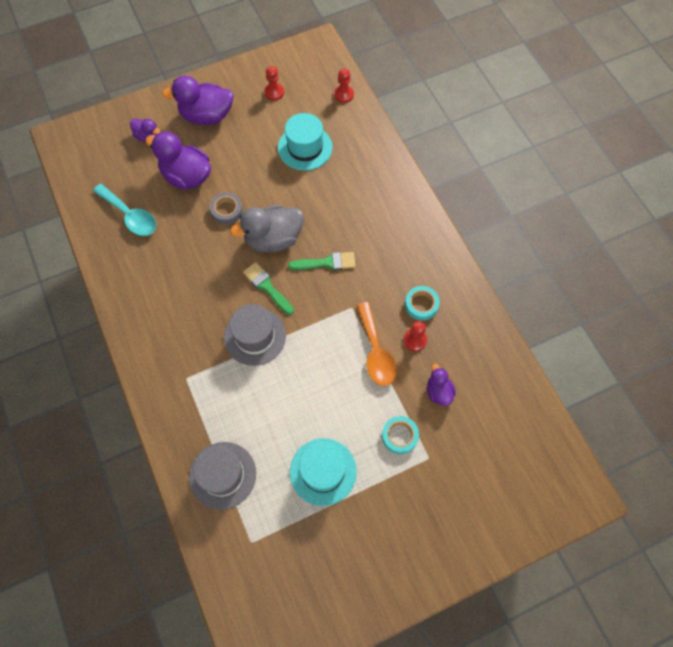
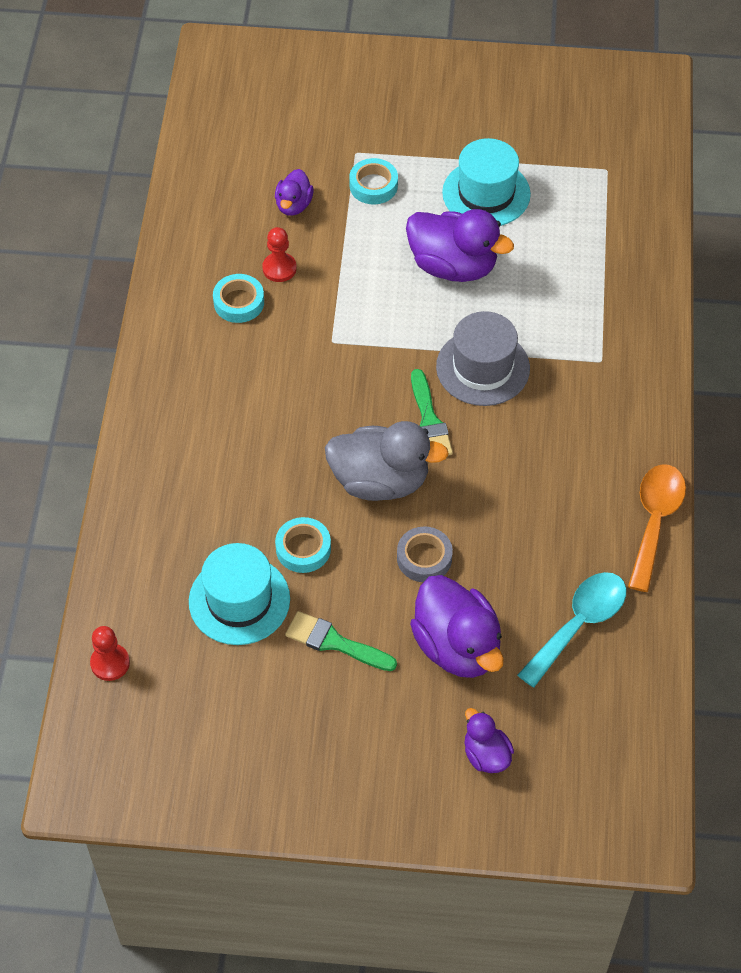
camera: 150 degrees left, 10 degrees down
(130, 216) = (579, 624): turquoise spoon -> turquoise spoon turned 60 degrees clockwise
(206, 116) = (365, 744): purple duck -> purple duck (453, 266)
(222, 475) = (607, 241): grey hat -> none
(274, 92) = (222, 730): red pawn -> none
(290, 186) = (303, 548): none -> turquoise tape
(326, 263) = (326, 412): green brush -> green brush (335, 642)
(376, 352) = (337, 278): orange spoon -> orange spoon (654, 521)

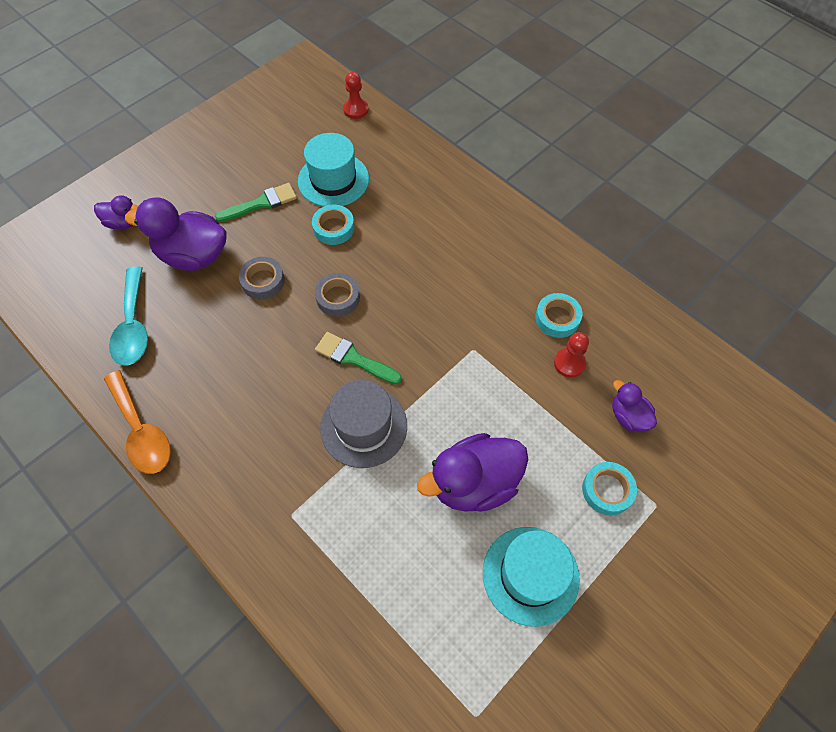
camera: 130 degrees right, 5 degrees up
(380, 481) = (338, 298): grey duck -> grey tape

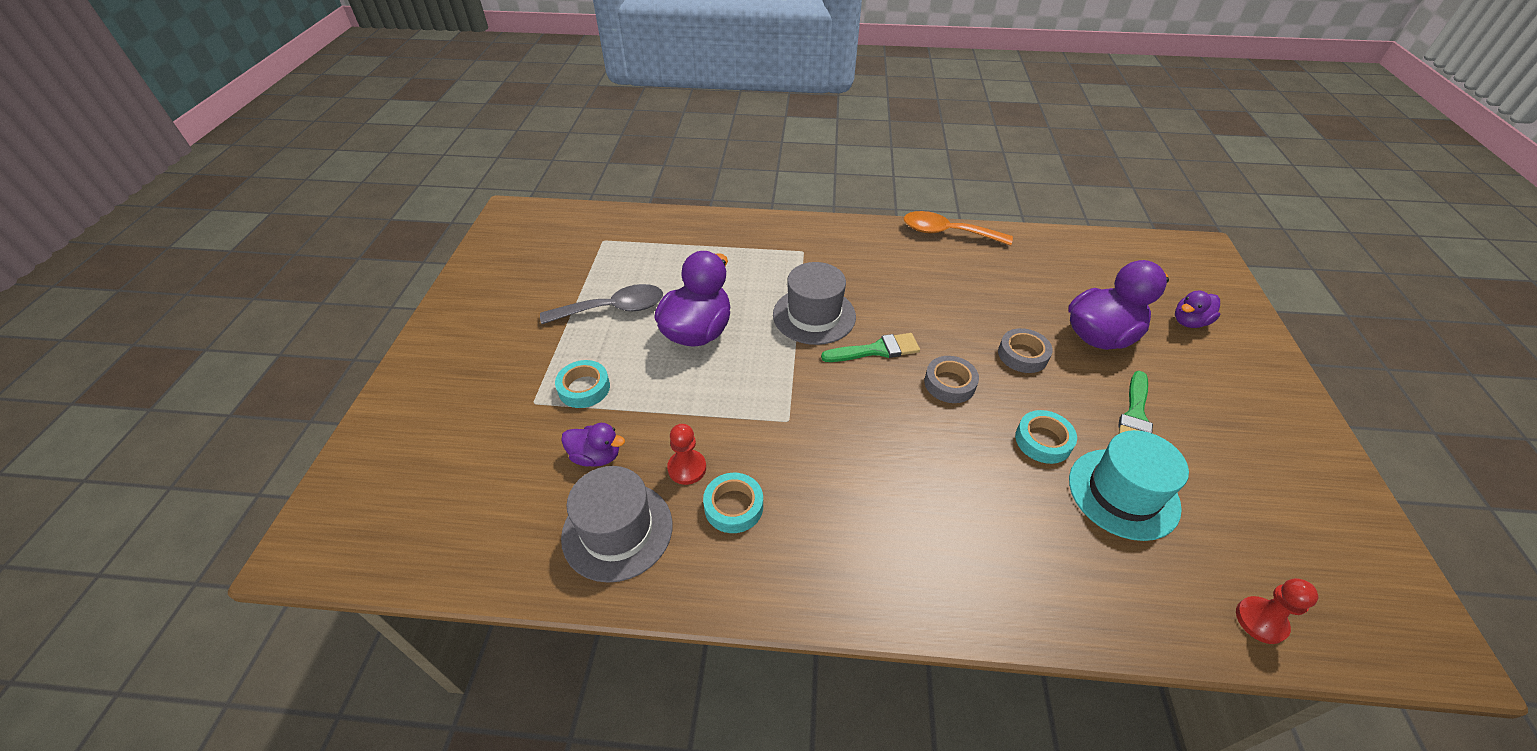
camera: 140 degrees right, 15 degrees down
(133, 326) = (1050, 271): turquoise spoon -> none
(530, 575) = (613, 309): turquoise hat -> grey spoon
(640, 352) = (617, 530): none -> grey hat

